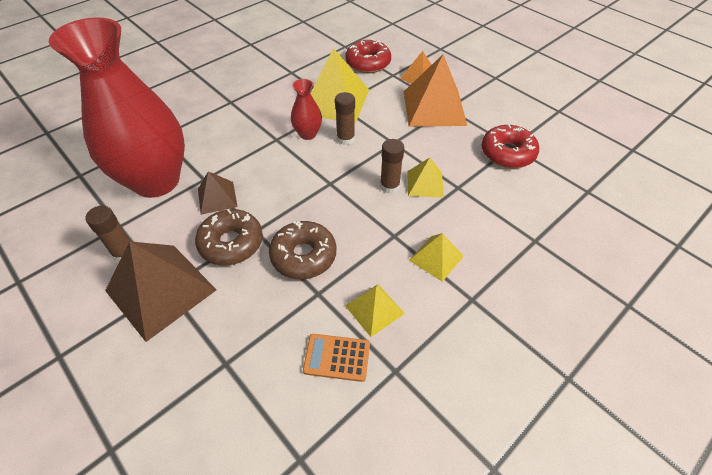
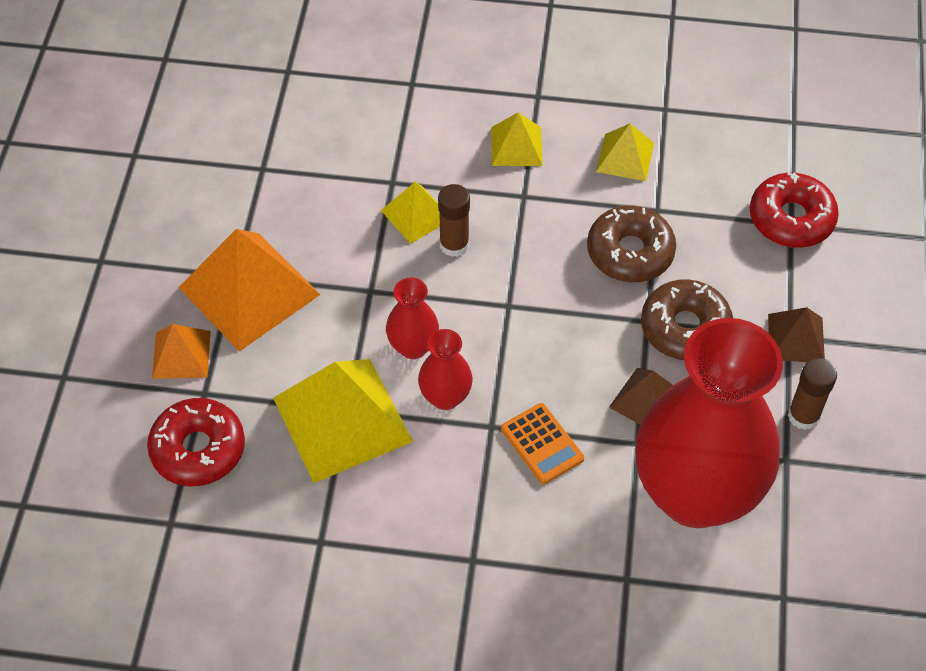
camera: 130 degrees left, 5 degrees up
(161, 290) = (796, 338): brown pyramid -> brown pyramid, size x0.53
(337, 357) = (698, 153): orange calculator -> orange calculator (542, 444)
(345, 139) = (413, 347): brown glue stick -> red vase
(507, 153) = (282, 166): red donut -> red donut (791, 219)

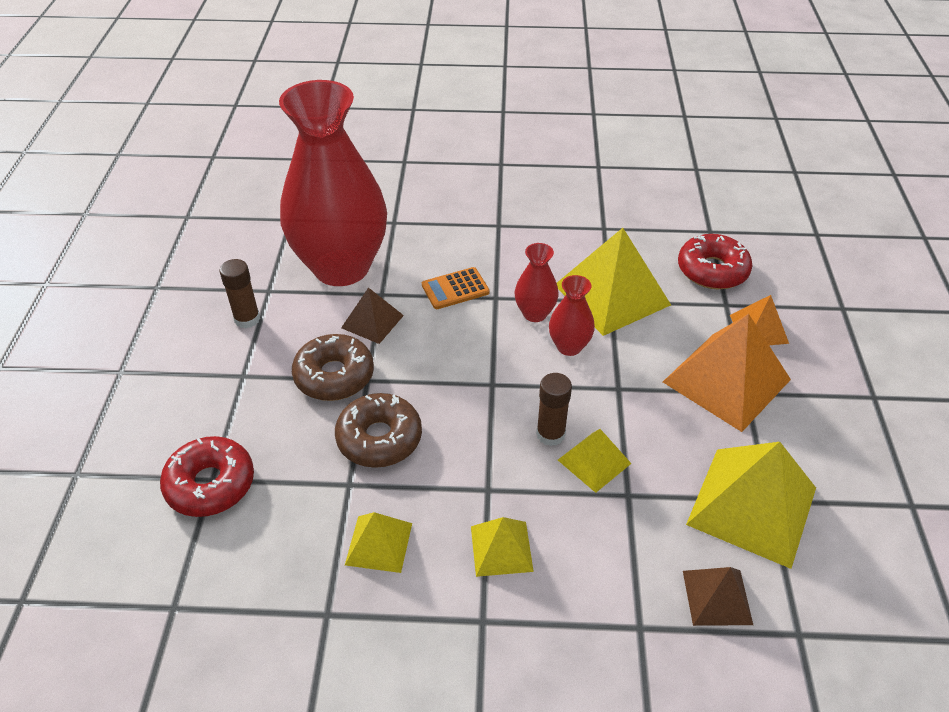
camera: 175 degrees right, 10 degrees down
(280, 165) = (752, 505): none -> yellow pyramid
(542, 444) = (455, 289): orange calculator -> orange calculator turned 75 degrees counterclockwise
(796, 338) = (237, 374): brown pyramid -> brown pyramid (717, 597)

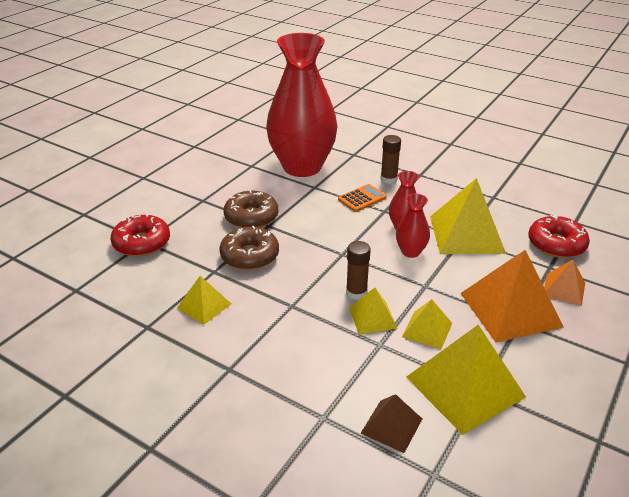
camera: 30 degrees right, 10 degrees down
(247, 319) = (228, 175): brown glue stick -> brown glue stick (388, 179)
(372, 321) = (296, 198): brown pyramid -> none
(455, 289) = (362, 198): orange calculator -> orange calculator turned 135 degrees clockwise
(501, 548) = (272, 338): yellow pyramid -> yellow pyramid (427, 330)

